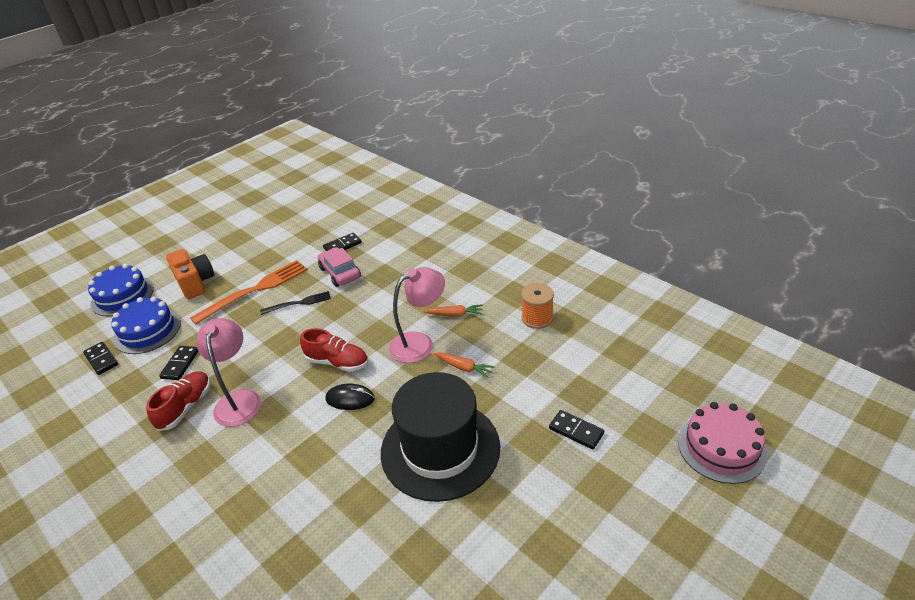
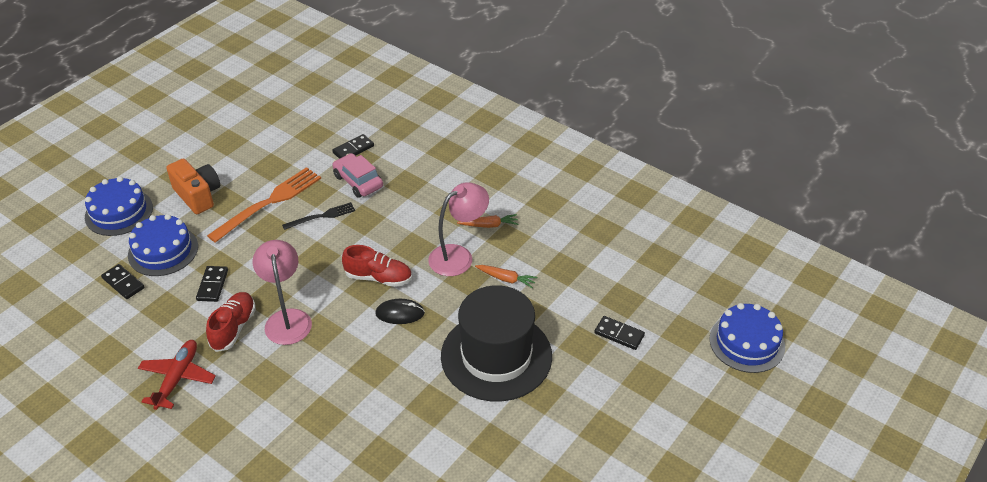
camera: 10 degrees left, 5 degrees up
(115, 456) = (177, 378): none -> red plane
(537, 318) = (572, 227): orange spool -> none
(721, 447) = (747, 342): pink cake -> blue cake

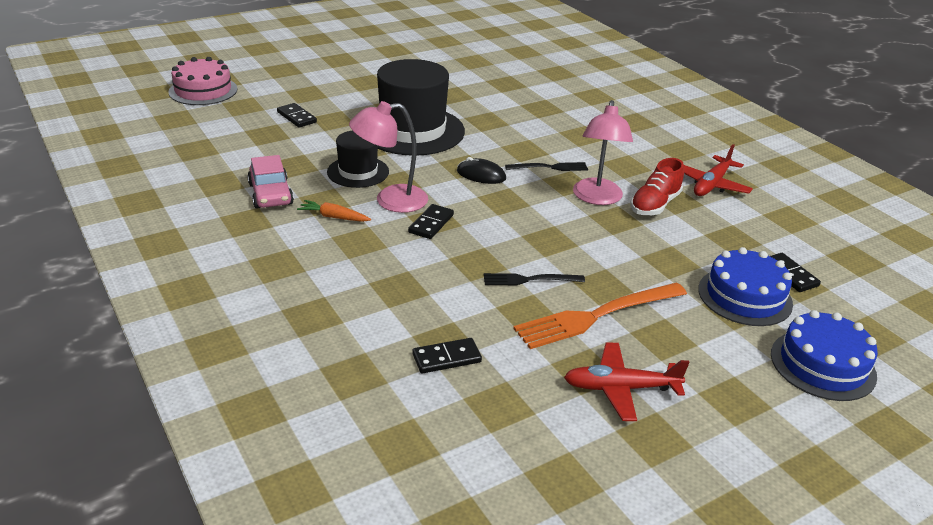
camera: 160 degrees left, 10 degrees down
(198, 195) = (702, 355): orange camera -> none
(212, 285) = (678, 245): black domino -> black domino (431, 224)
(248, 161) = (620, 388): none -> red plane
(339, 347) = (550, 167): none -> black fork
(358, 181) = (462, 309): pink car -> pink car (271, 194)
(378, 278) = (488, 205): red shoe -> none
(506, 279) = (358, 172): orange carrot -> black hat
(747, 342) = (203, 90): blue cake -> pink cake

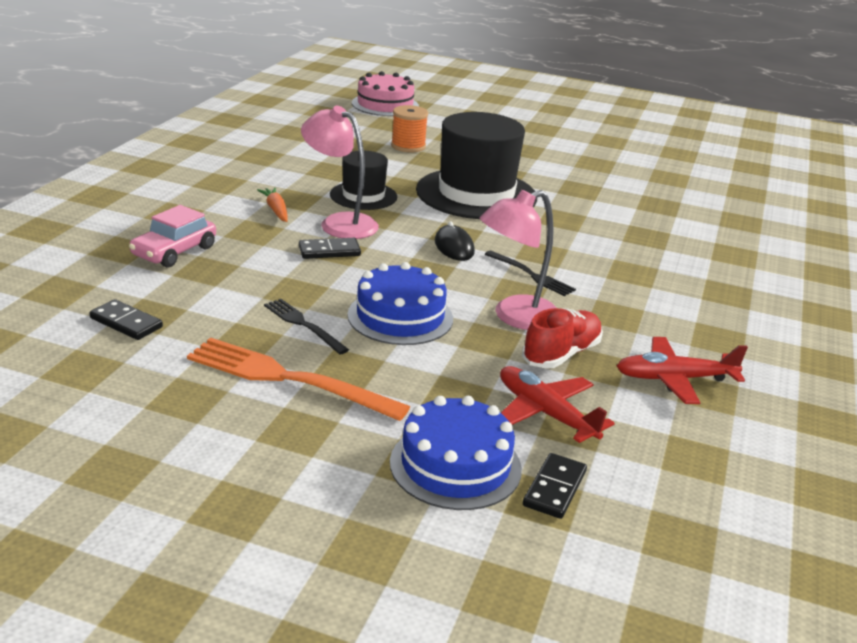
camera: 50 degrees right, 5 degrees down
(271, 194) = (272, 177): pink car -> pink car (174, 251)
(296, 117) = (408, 146): black domino -> orange spool
(620, 388) = (176, 427): red plane -> red plane (545, 413)
(655, 205) = (561, 354): red shoe -> red shoe turned 135 degrees clockwise
(822, 364) = (382, 562): blue cake -> blue cake (400, 316)

